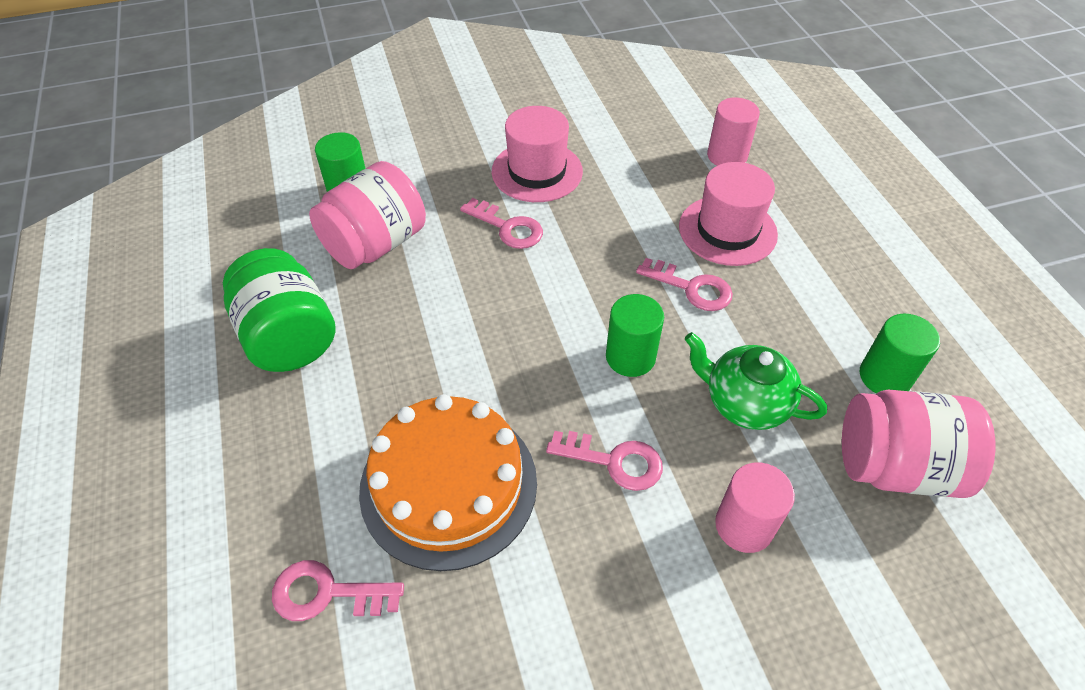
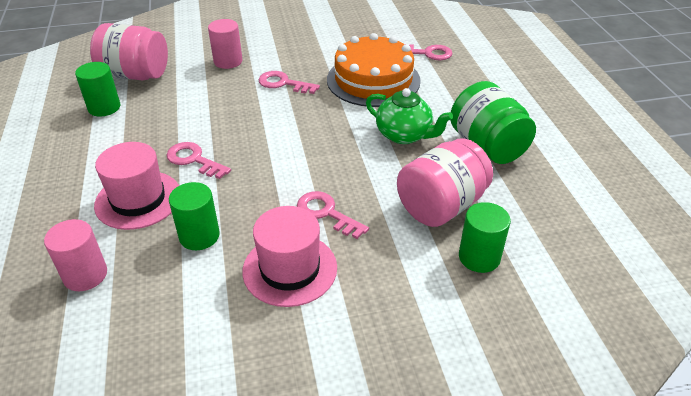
camera: 175 degrees left, 10 degrees down
(630, 357) = (256, 124): green cylinder -> green cylinder (199, 236)
(744, 402) = (197, 101): green teapot -> green teapot (404, 135)

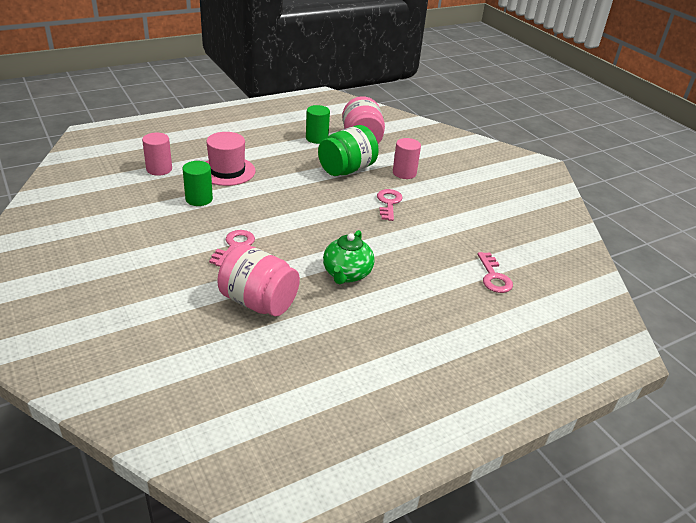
camera: 70 degrees right, 5 degrees down
(194, 160) = (274, 182): pink key -> none
(290, 269) = (175, 238): pink hat -> none
(373, 80) = (423, 248): orange cake -> none
(479, 257) = (202, 326): green cylinder -> none
(487, 146) = (352, 326): green jar -> green jar (347, 169)

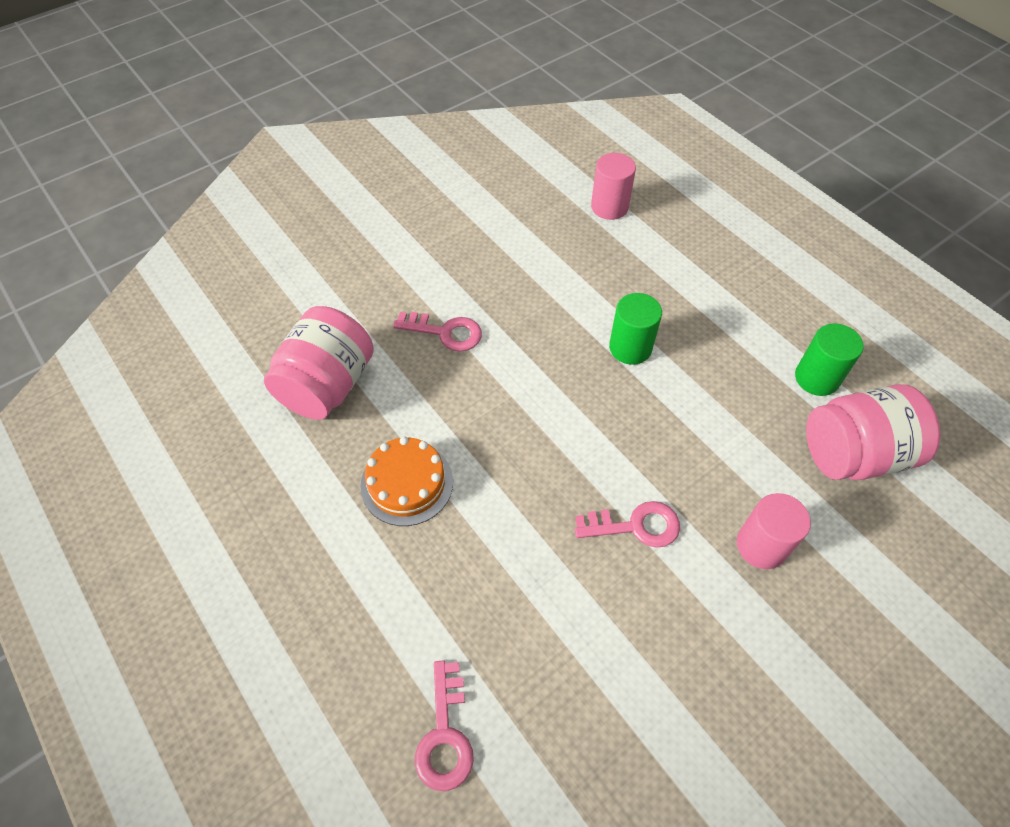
camera: 85 degrees right, 20 degrees up
(199, 199) = (549, 267): green cylinder -> green cylinder (630, 348)
(227, 171) = (639, 280): pink hat -> none
(347, 169) = (725, 442): green jar -> none
(347, 274) = (407, 483): green teapot -> orange cake
(493, 277) = (445, 735): pink key -> pink key turned 75 degrees counterclockwise

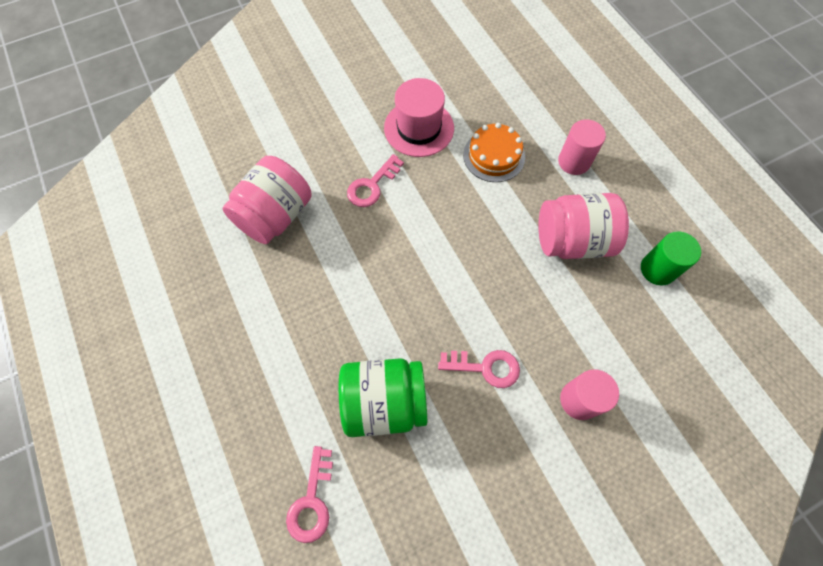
camera: 10 degrees right, 10 degrees up
(407, 483) = (320, 304): orange cake -> orange cake (494, 156)
(445, 332) = (372, 185): pink key -> pink key turned 105 degrees clockwise
(490, 259) = (419, 128): none -> pink hat
(515, 590) = (384, 402): none -> green jar
(609, 207) = (523, 96): pink cylinder -> pink cylinder (574, 161)
(630, 348) = (513, 220): green cylinder -> none
(854, 454) = (672, 338): pink jar -> pink jar (572, 241)

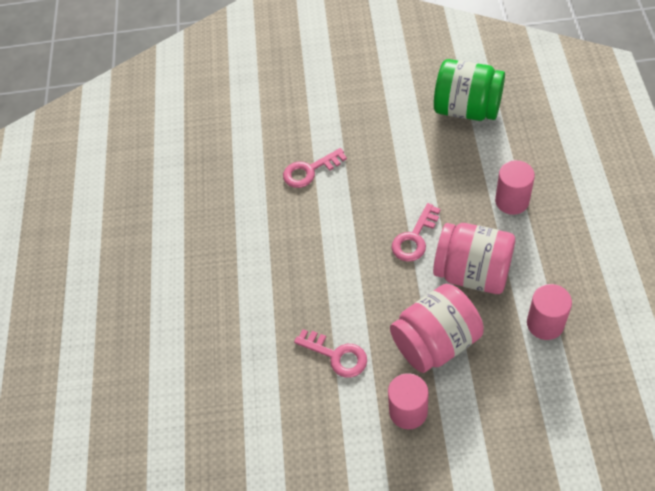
camera: 30 degrees right, 10 degrees down
(275, 215) = (215, 173): pink jar -> pink jar (436, 342)
(312, 501) = (145, 409): pink key -> pink key (414, 238)
(384, 402) = (237, 354): green jar -> green jar (467, 109)
(419, 128) = (376, 131): pink hat -> none
(494, 156) = (435, 174): orange cake -> none
(657, 269) = (545, 323): green cylinder -> pink cylinder

